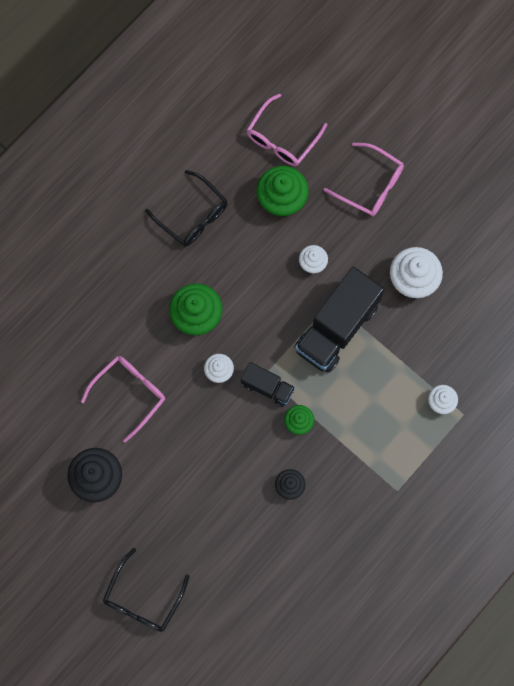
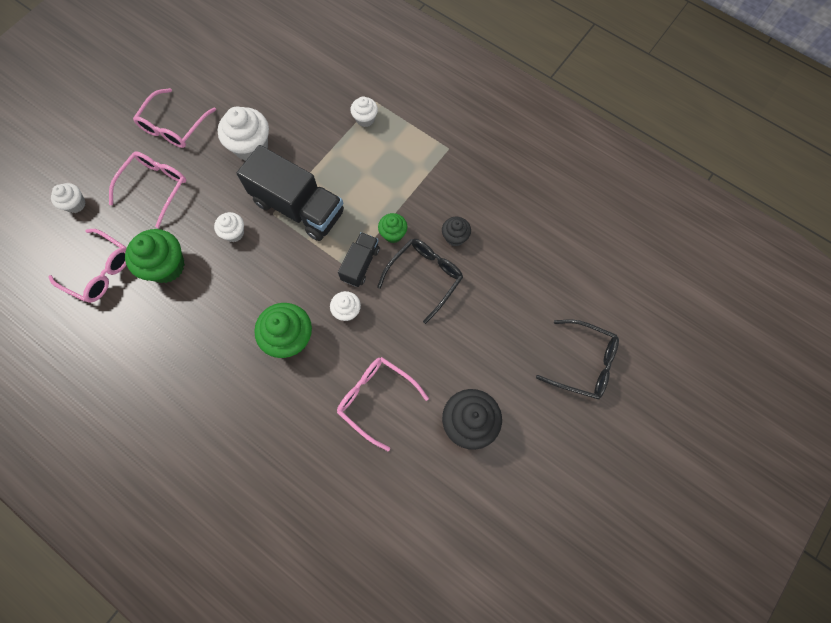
camera: 95 degrees left, 5 degrees down
(192, 215) = (179, 353): black glasses -> black glasses (424, 277)
(356, 110) = (75, 204): none -> white cupcake
(443, 201) = (174, 126): none -> pink glasses

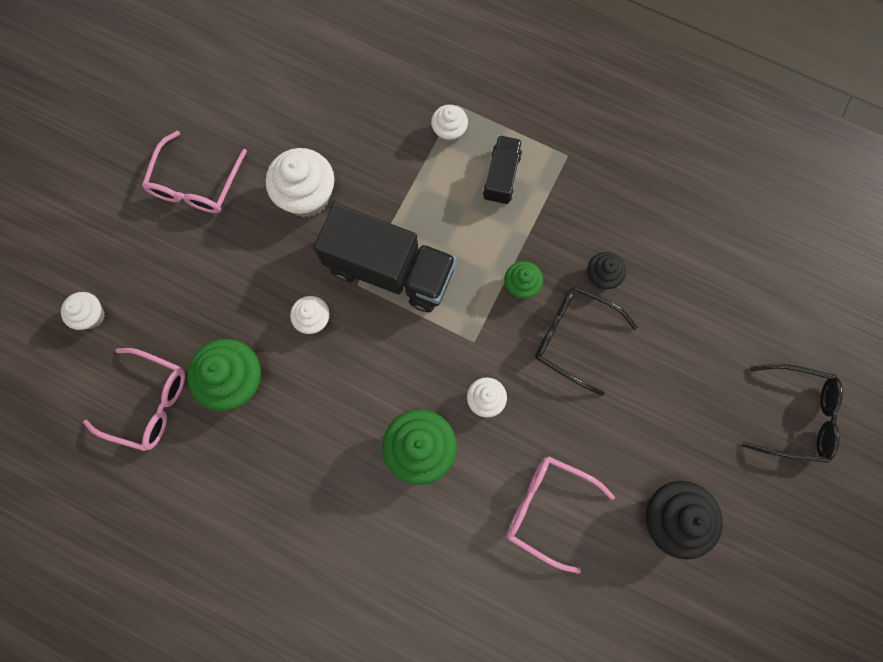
camera: 10 degrees left, 5 degrees up
(155, 188) = (192, 275): pink glasses -> none
(360, 264) = (488, 334): black truck -> black truck (501, 176)
(424, 277) = (574, 337): black glasses -> black glasses turned 90 degrees counterclockwise

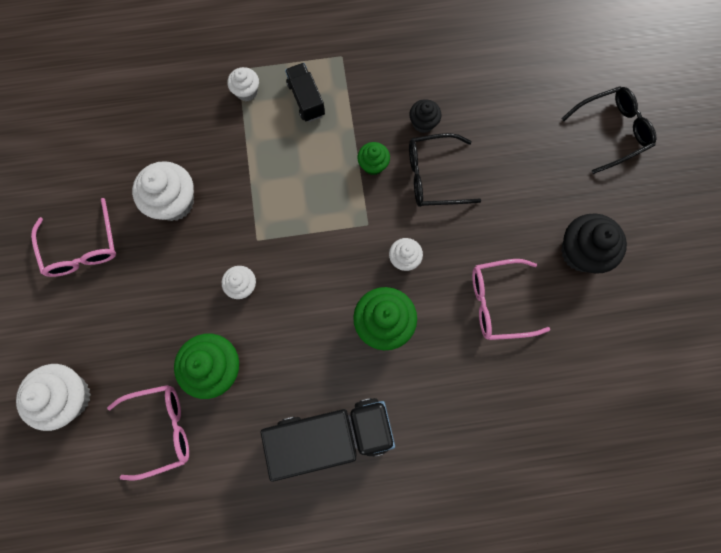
camera: 35 degrees left, 0 degrees up
(91, 316) = (69, 397): white cupcake -> white cupcake, size x1.78
(389, 270) = (273, 215): black truck -> black truck (331, 436)

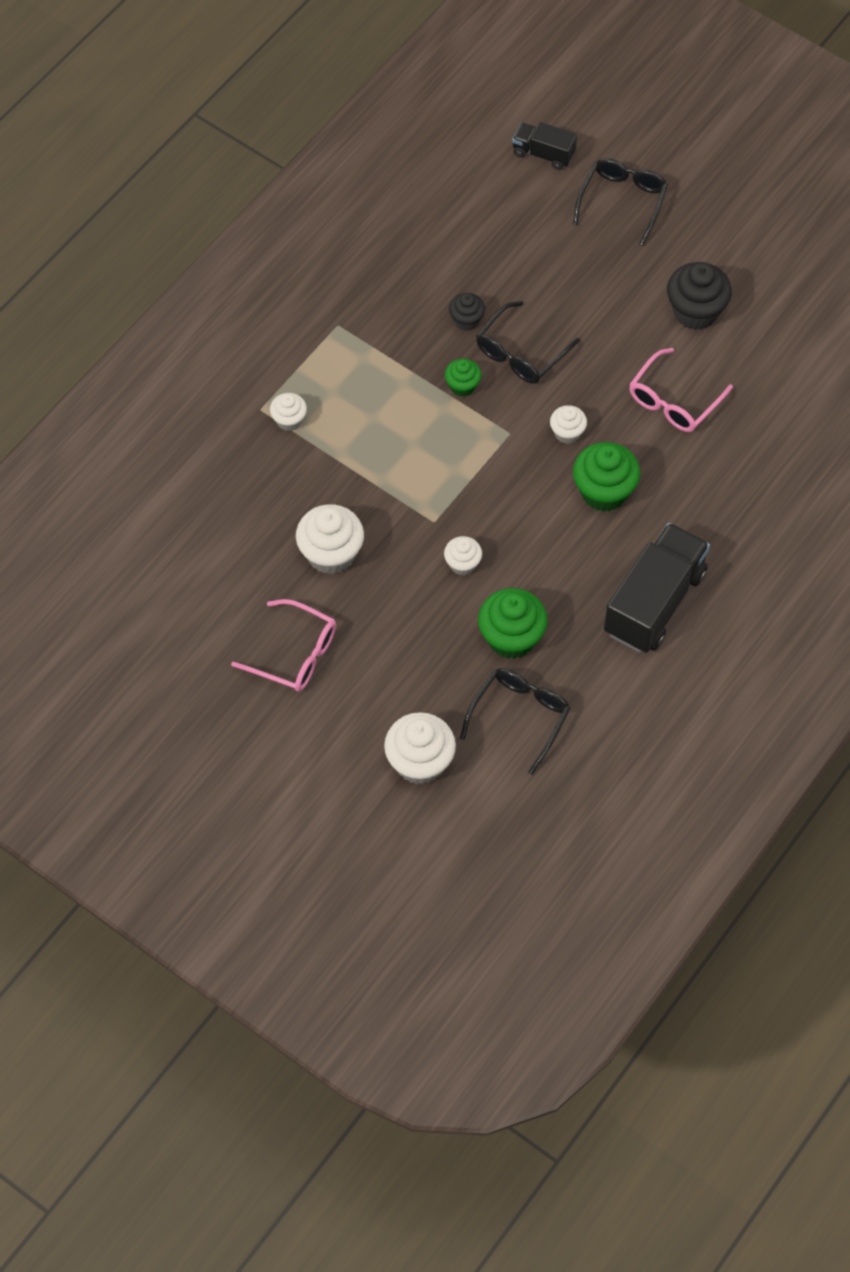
camera: 45 degrees left, 15 degrees down
(160, 429) = (519, 717): pink glasses -> black glasses
(306, 99) = (347, 383): black truck -> black truck (543, 154)

